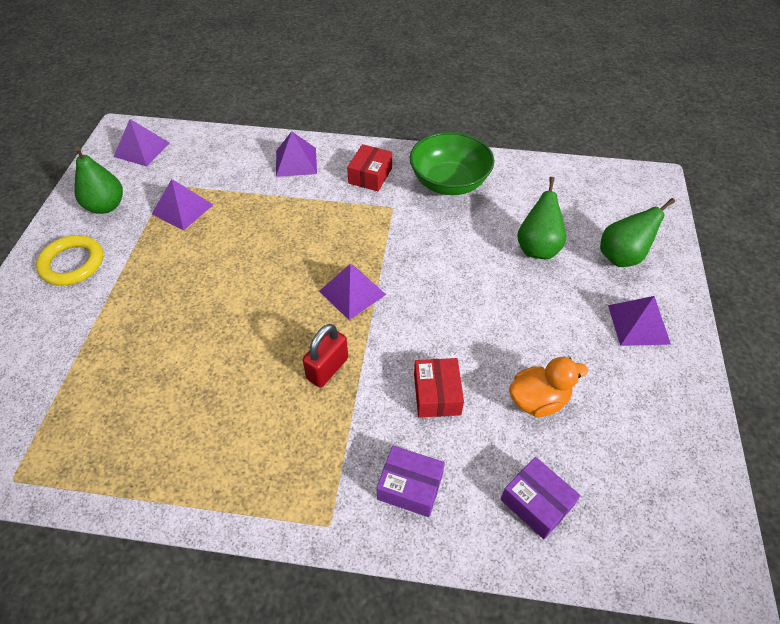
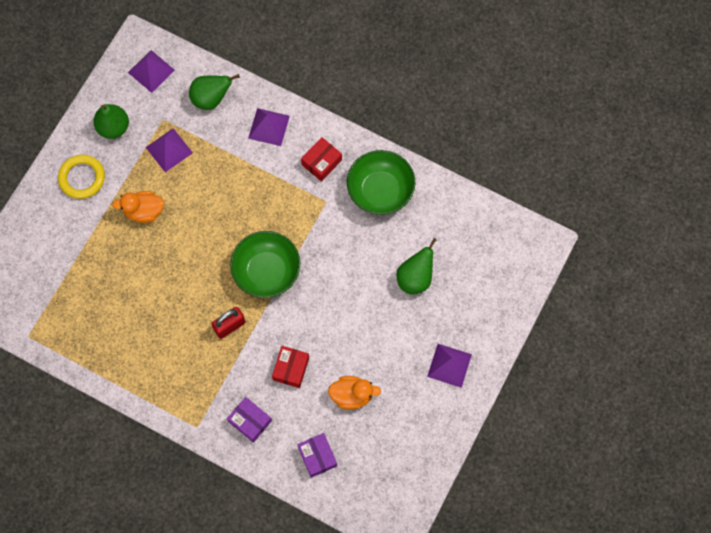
camera: 20 degrees right, 20 degrees up
(166, 275) = (144, 211): none -> orange duck
(352, 293) = (267, 271): purple pyramid -> green bowl
(622, 257) = (472, 307): green pear -> green pear (211, 99)

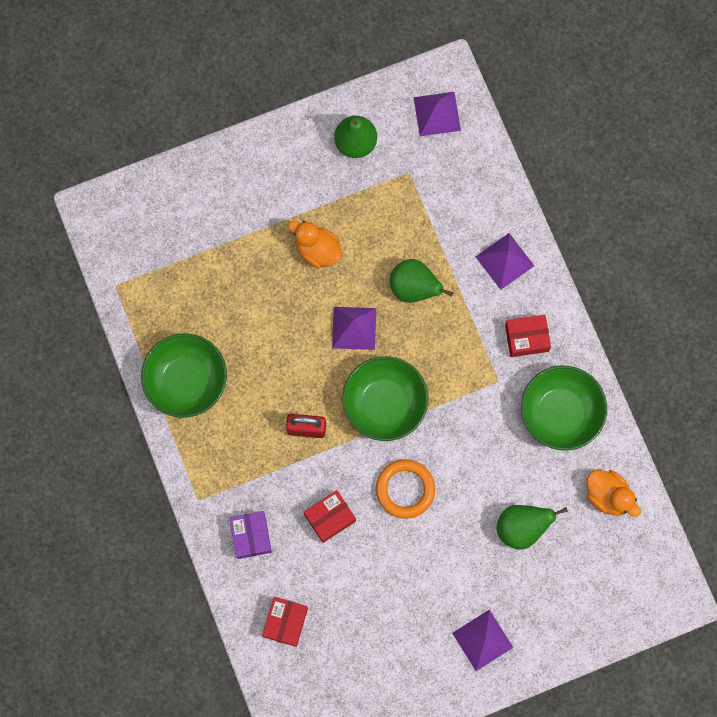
camera: 40 degrees right, 5 degrees up
(82, 178) = (286, 170): yellow ring -> none
(126, 358) = (187, 381): none -> green bowl
(169, 150) = (390, 207): purple pyramid -> purple pyramid (354, 328)
(211, 99) = (472, 188): green pear -> green pear (414, 288)
(317, 456) = (285, 622): purple box -> red box
(324, 313) = (405, 489): none -> orange ring
(352, 395) = (366, 591): orange duck -> orange duck (608, 495)

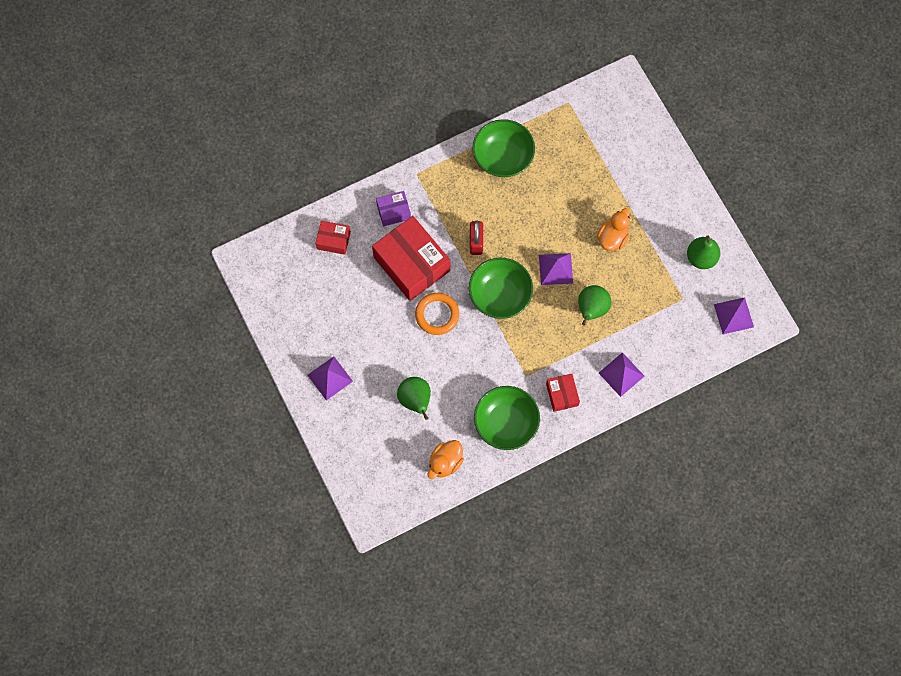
camera: 85 degrees right, 5 degrees down
(330, 517) = (411, 264): red box -> red box, size x2.04

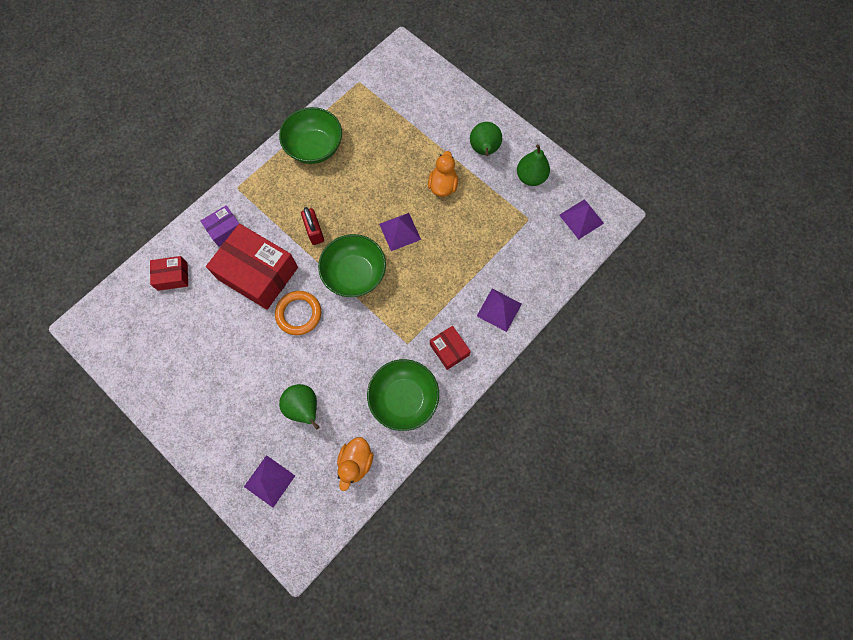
camera: 20 degrees left, 0 degrees up
(330, 378) = (207, 416): purple pyramid -> purple pyramid (269, 481)
(591, 309) = (447, 258): green pear -> green pear (484, 150)

